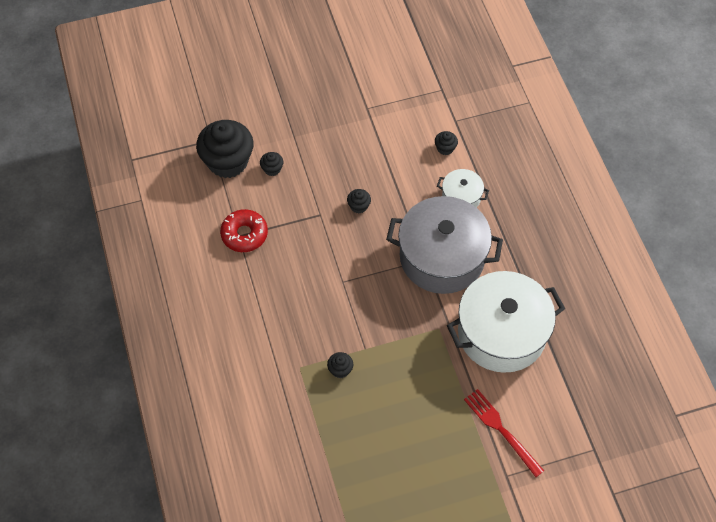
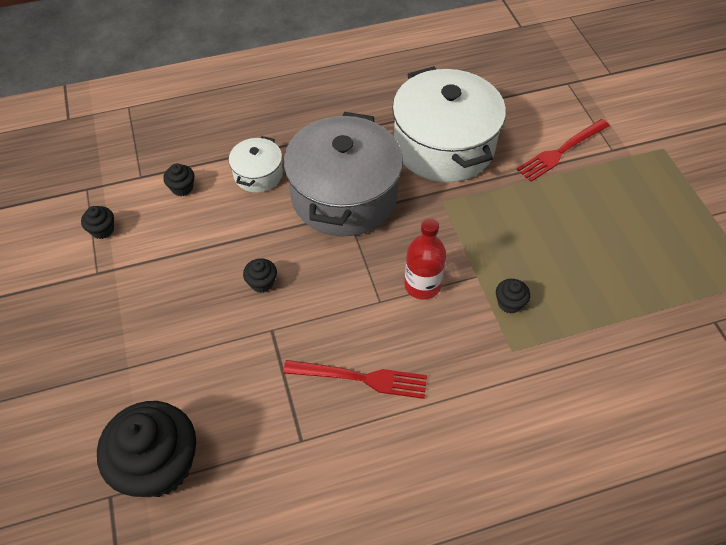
camera: 90 degrees left, 5 degrees down
(244, 234) = (299, 432): red donut -> none
(272, 169) = (184, 396): black cupcake -> black cupcake (102, 230)
(281, 269) = (361, 378): none -> red fork
(357, 310) = (422, 285): none -> red bottle

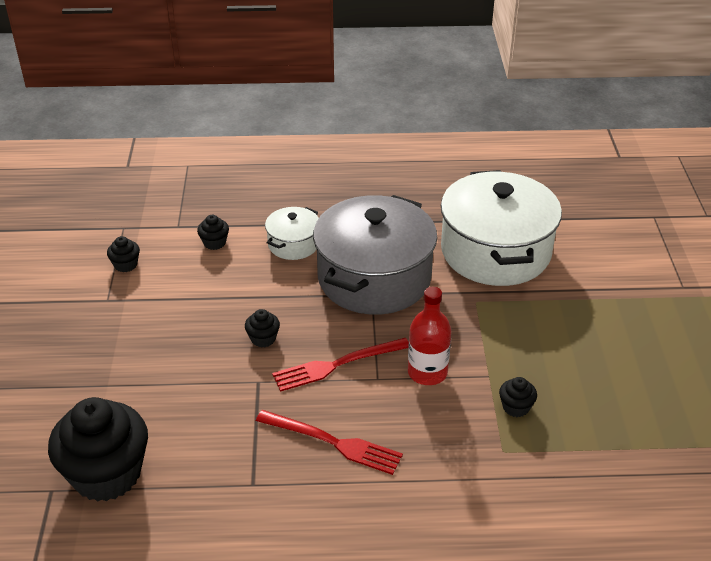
camera: 15 degrees right, 15 degrees down
(561, 151) = (623, 278): red fork -> red fork (336, 365)

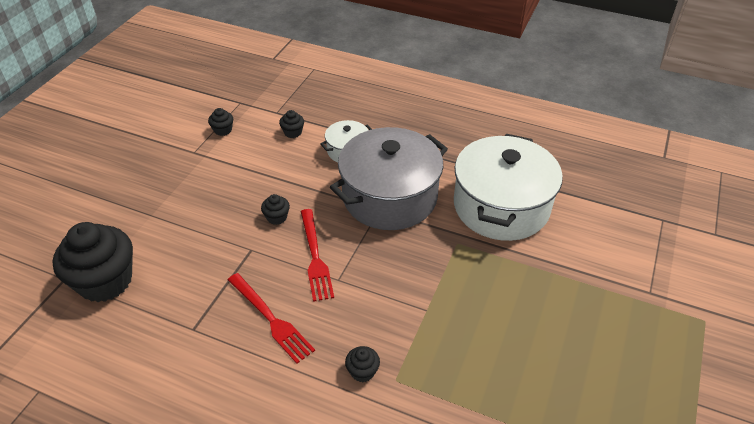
camera: 25 degrees right, 5 degrees up
(336, 365) = (315, 257): red fork -> red fork turned 105 degrees counterclockwise
(427, 372) = (379, 289): red bottle -> none
(516, 407) = (431, 346): black cupcake -> black cupcake (362, 371)

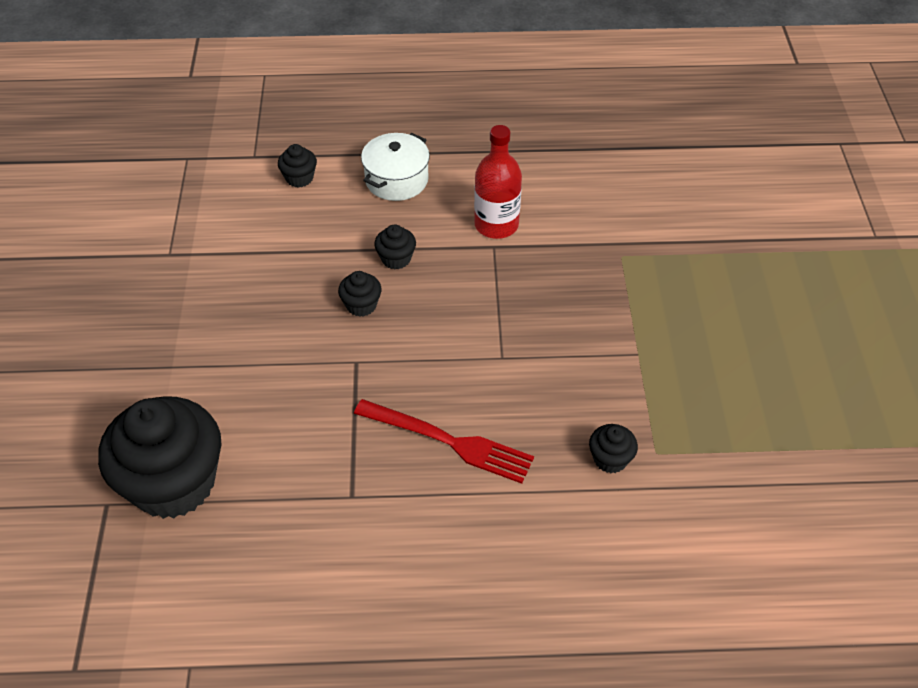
camera: 25 degrees left, 5 degrees up
(223, 130) = (191, 207): black cupcake -> black cupcake (396, 259)
(315, 257) = (452, 339): red fork -> none
(389, 197) = (496, 225): grey pot -> red bottle
(501, 206) = (645, 190): white pot -> none

